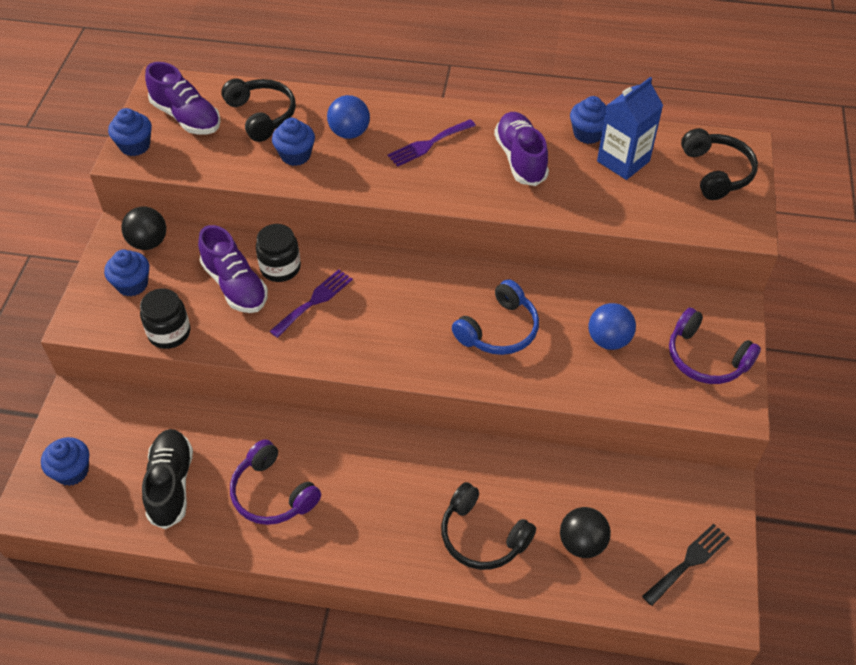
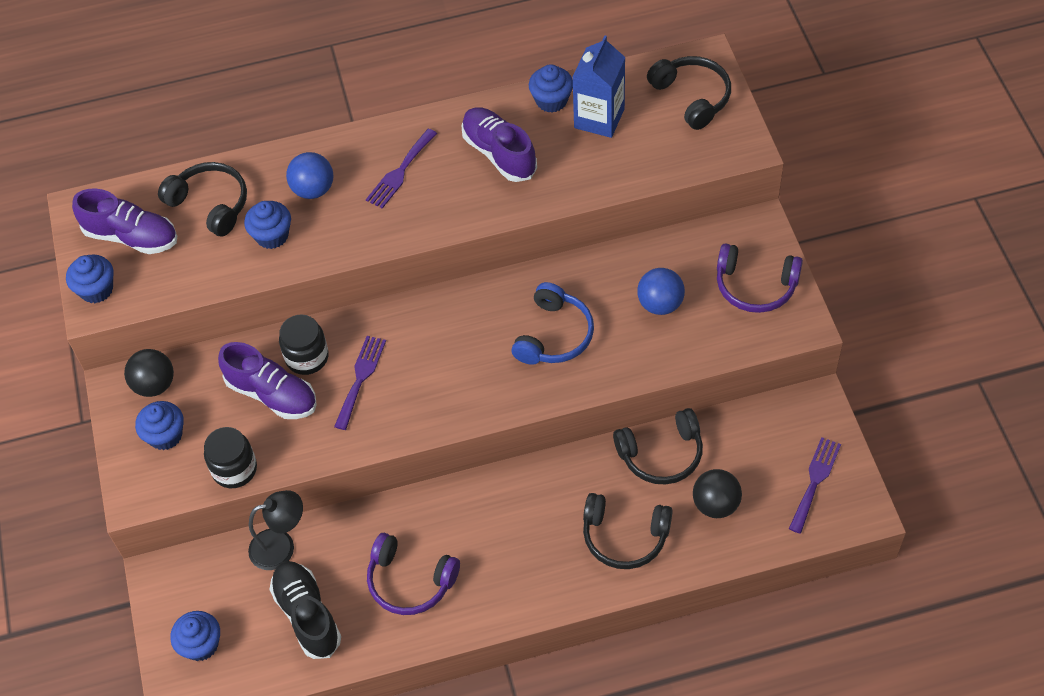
camera: 20 degrees left, 5 degrees up
(184, 418) = (281, 546): none -> black lamp
(553, 477) = (661, 454): none -> black headphones
(688, 562) = (815, 481): black fork -> purple fork

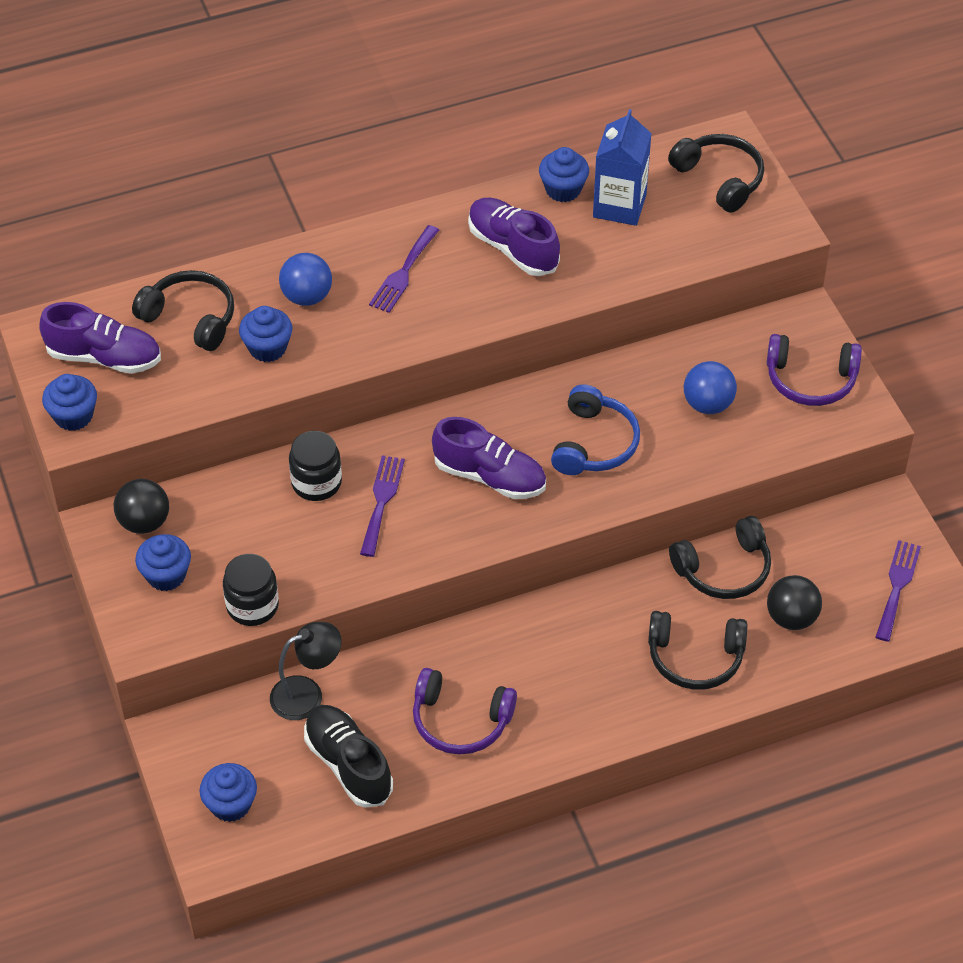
camera: 10 degrees left, 5 degrees down
(272, 394) = (282, 524): purple shoe -> purple shoe (490, 476)

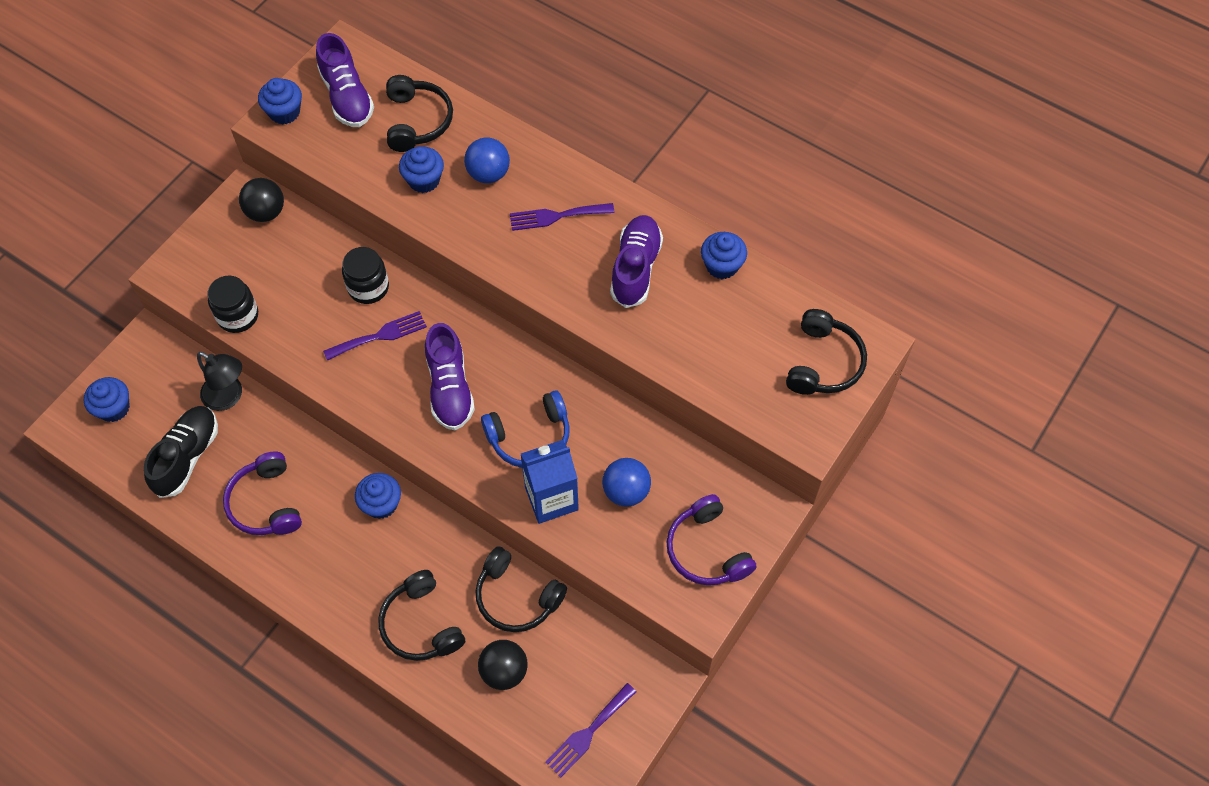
camera: 55 degrees right, 10 degrees up
(166, 575) = (230, 252): blue cupcake -> blue cupcake (381, 504)
(619, 206) = (736, 312): blue carton -> blue carton (551, 498)
(897, 586) = (588, 733): purple fork -> purple fork turned 150 degrees clockwise

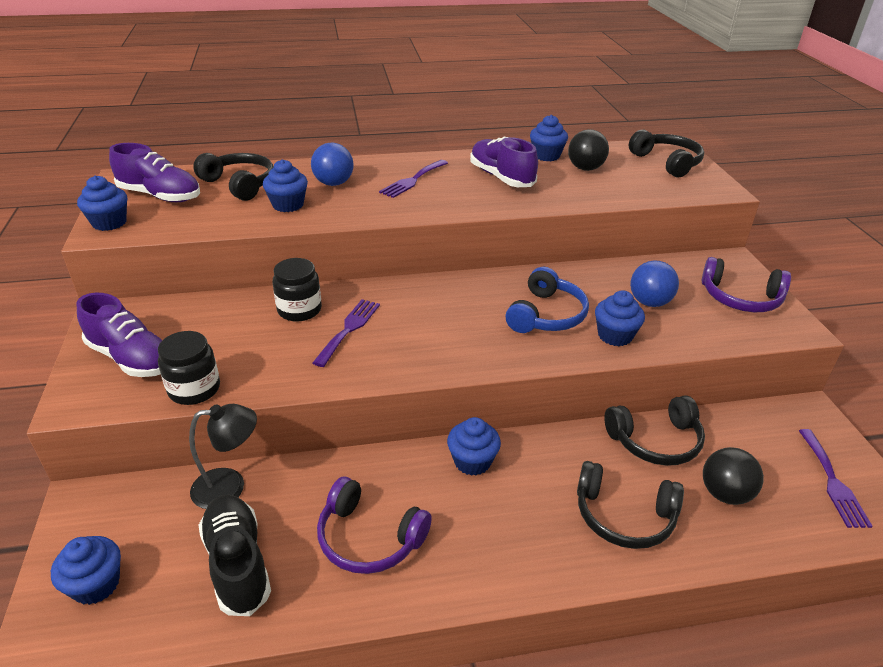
camera: 45 degrees left, 25 degrees down
(266, 212) = (142, 316): black ball -> black ball (585, 168)
(450, 388) = (449, 325): purple shoe -> purple shoe (131, 358)
(551, 498) = (615, 335): blue carton -> blue cupcake

